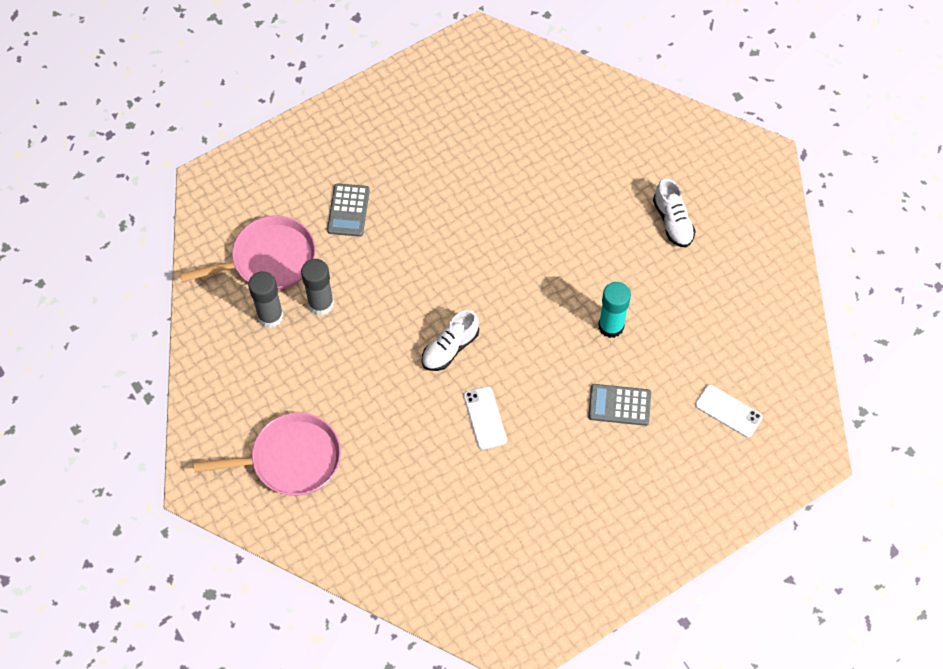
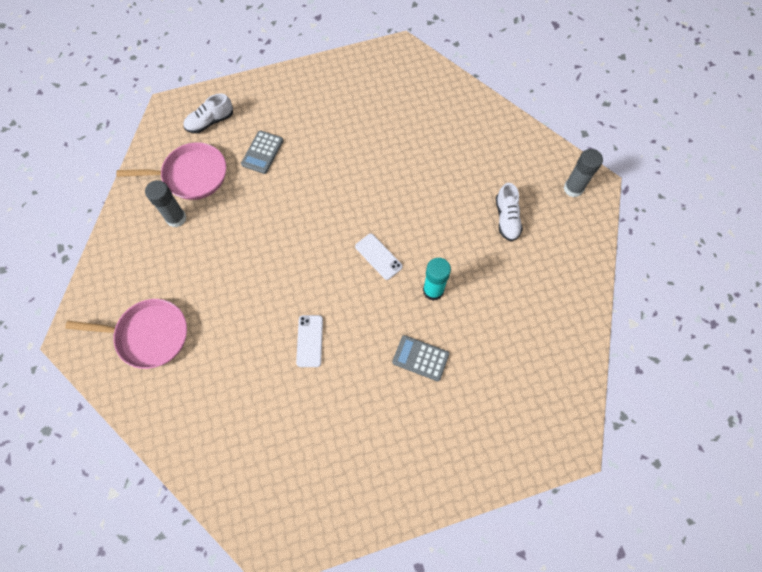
camera: 15 degrees right, 5 degrees up
(321, 304) = (217, 218): grey glue stick -> grey glue stick (573, 188)
(450, 348) = (301, 277): white shoe -> white shoe (210, 122)
(728, 411) = (509, 386): white phone -> white phone (378, 256)

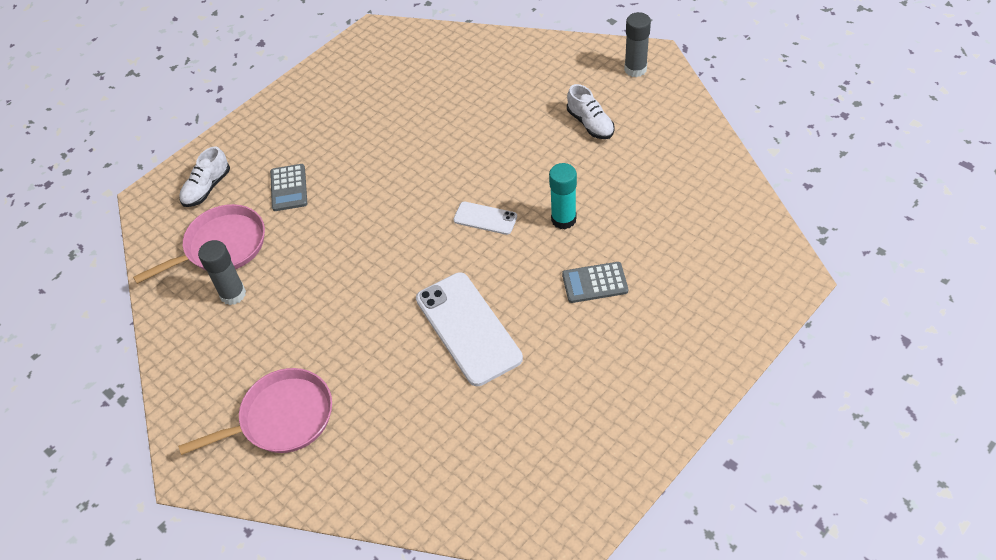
camera: 25 degrees left, 15 degrees down
(310, 341) = (468, 328): white phone -> white phone, size x1.95

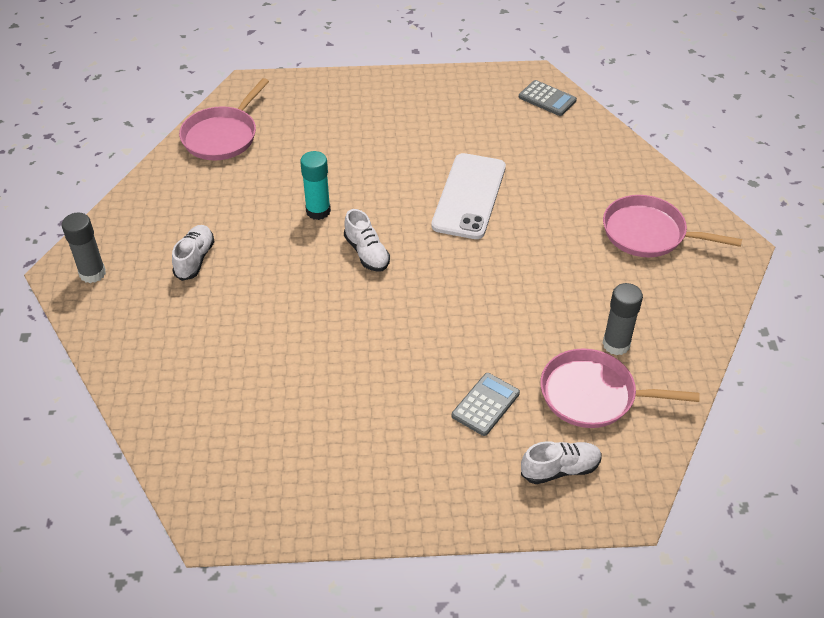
camera: 140 degrees left, 5 degrees down
(485, 218) = (367, 253): white phone -> white shoe
(594, 283) = (357, 163): grey calculator -> grey calculator (547, 99)
(729, 216) = (222, 136): none -> pink pan

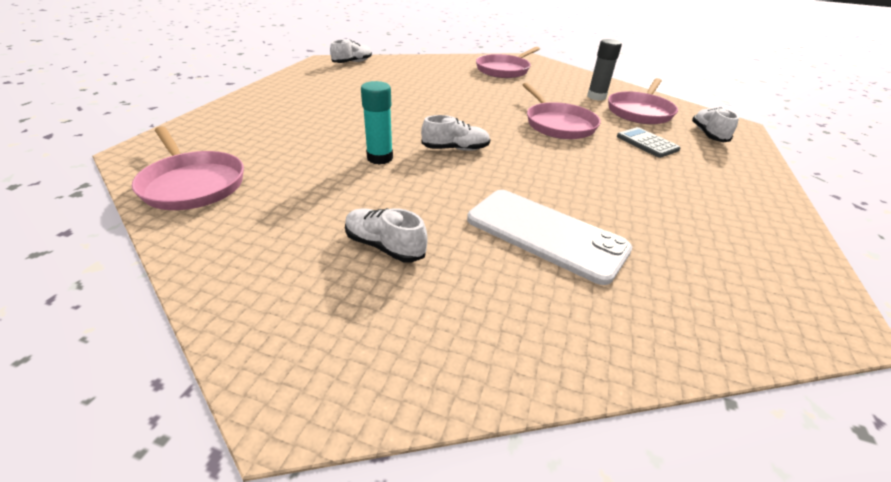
camera: 70 degrees left, 10 degrees down
(92, 273) = (330, 357): grey glue stick -> none
(469, 196) = (424, 102): white phone -> white phone (545, 234)
(485, 319) = (558, 124): none -> pink pan
(547, 99) = (352, 62): grey calculator -> white shoe

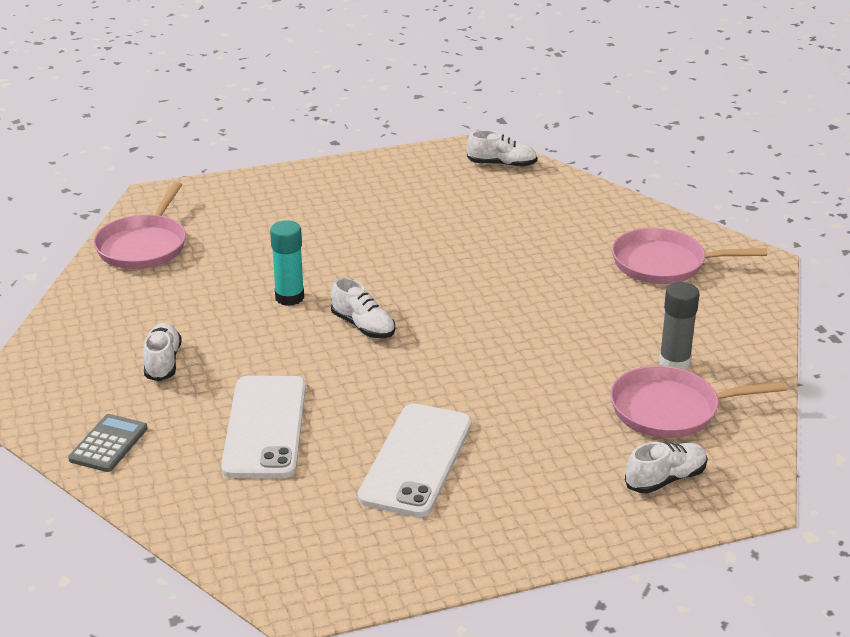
camera: 55 degrees right, 5 degrees down
(558, 124) = (524, 363): pink pan -> none
(642, 191) = (416, 460): none -> white phone
(647, 143) = (559, 438): grey calculator -> grey calculator (108, 444)

